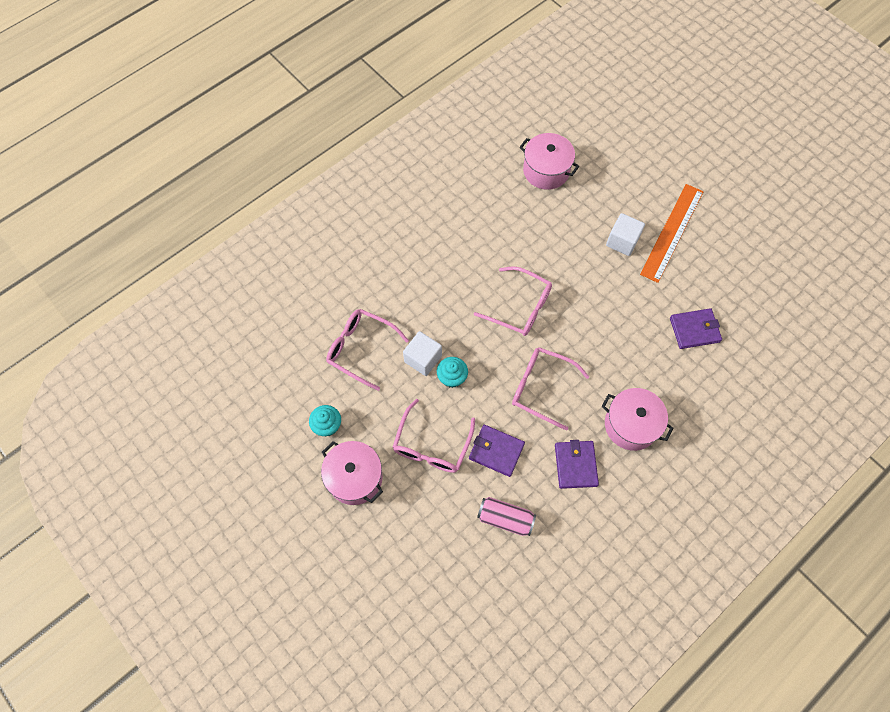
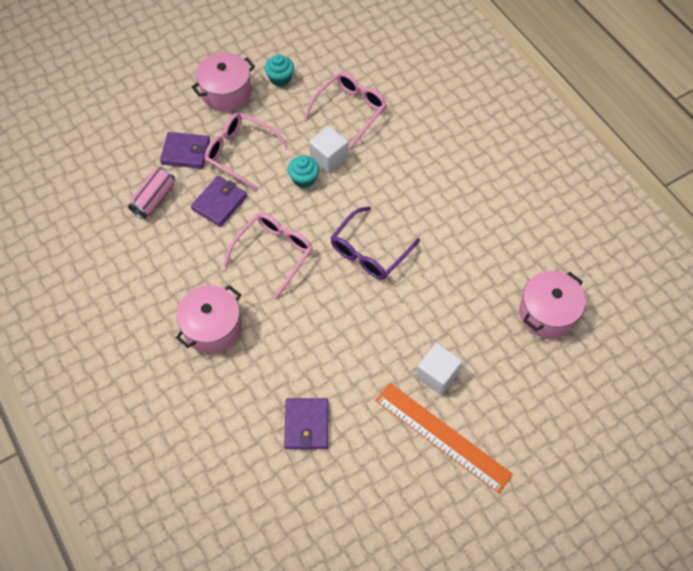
camera: 100 degrees right, 5 degrees down
(520, 307) = (369, 251): pink glasses -> purple glasses
(575, 465) = (186, 267): purple wallet -> purple wallet (186, 152)

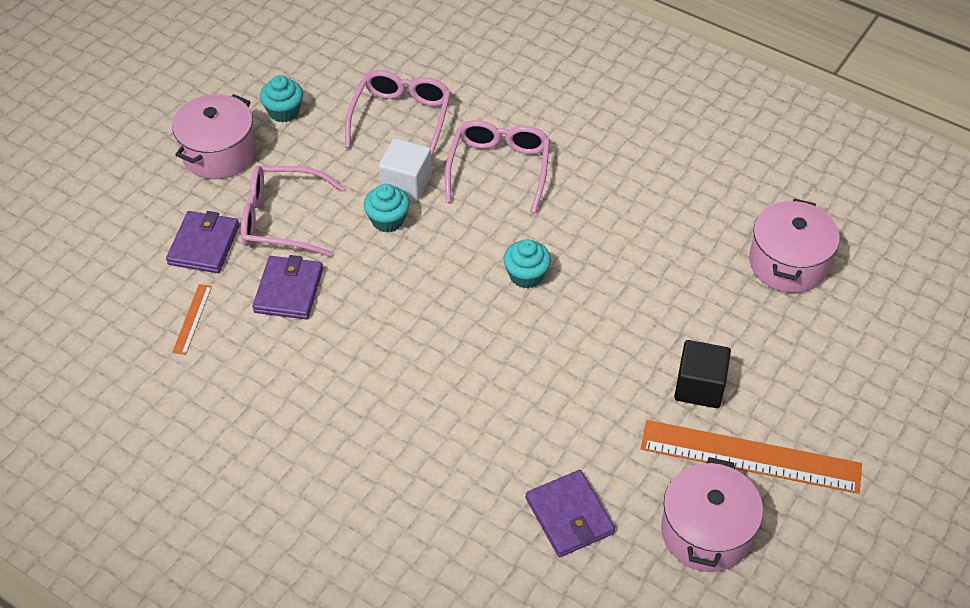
camera: 25 degrees left, 10 degrees down
(154, 199) = (192, 319): pink can -> orange ruler
(186, 152) = (204, 245): purple wallet -> purple wallet turned 60 degrees counterclockwise
(212, 328) = (370, 448): pink pot -> pink pot (706, 532)
(274, 253) = (401, 324): pink glasses -> pink glasses (499, 168)
(369, 251) = (526, 275): purple glasses -> turquoise cupcake
(437, 375) = (699, 387): white cube -> black cube

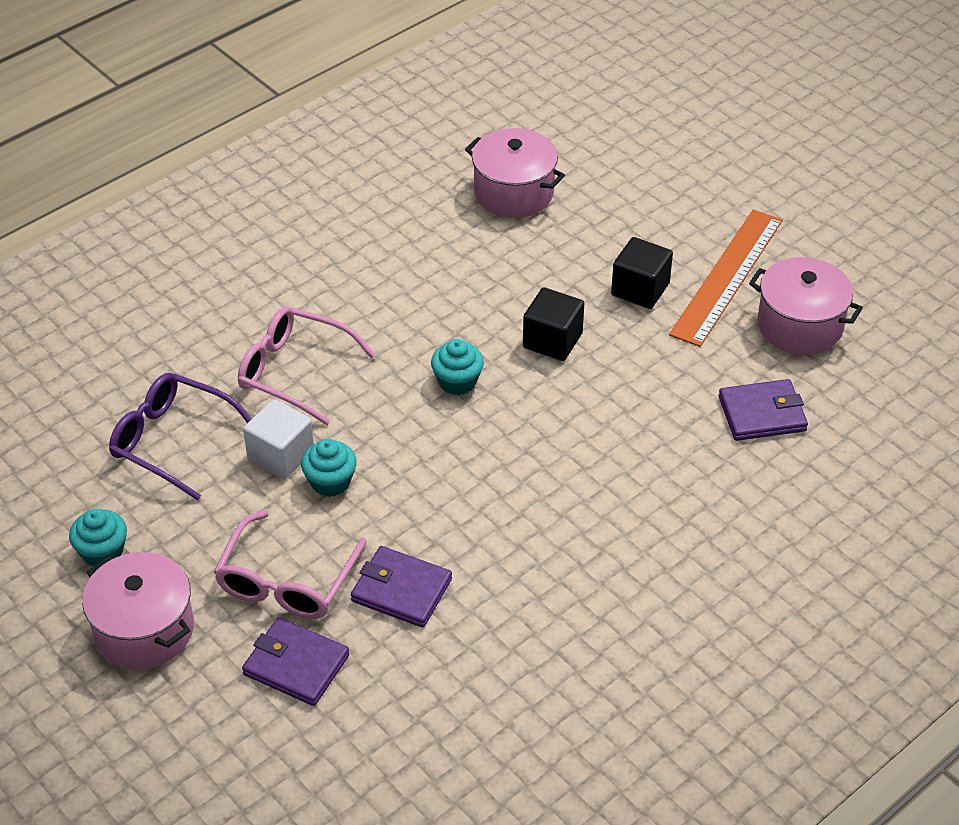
camera: 75 degrees left, 5 degrees down
(192, 319) = (411, 691): orange ruler -> none
(401, 118) = (172, 441): pink glasses -> purple glasses
(603, 332) = (552, 340): none -> black cube

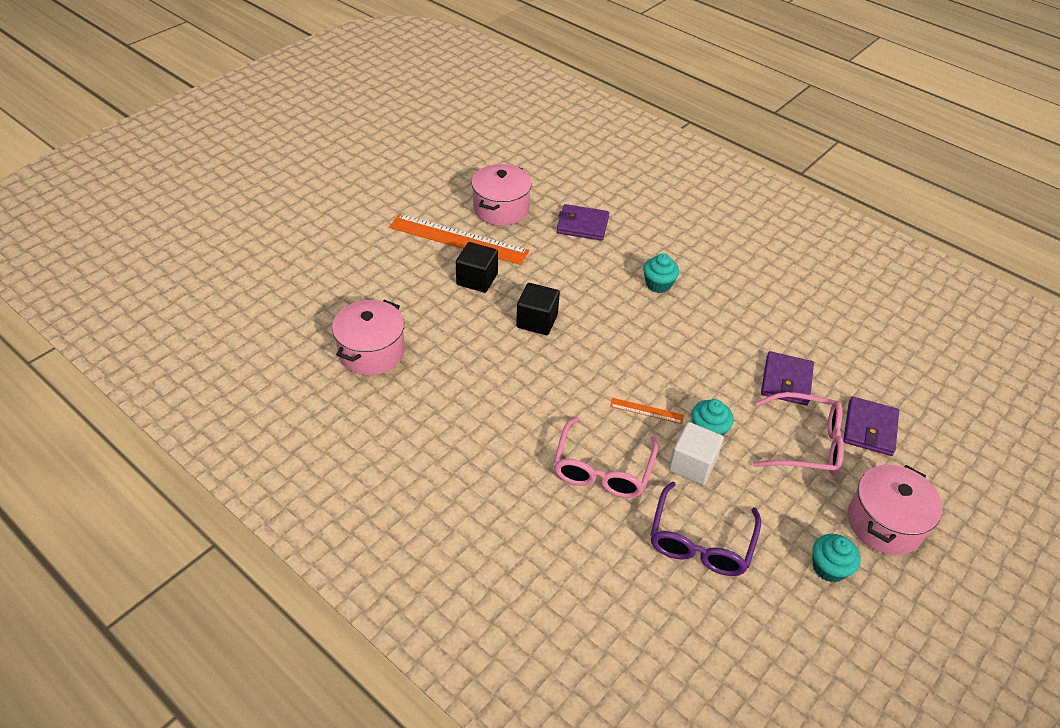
camera: 100 degrees left, 0 degrees up
(376, 427) = (646, 410): none -> orange ruler
(457, 382) = (589, 369): turquoise cupcake -> turquoise cupcake (658, 284)
(762, 414) = (582, 225): purple wallet -> purple wallet turned 60 degrees counterclockwise

